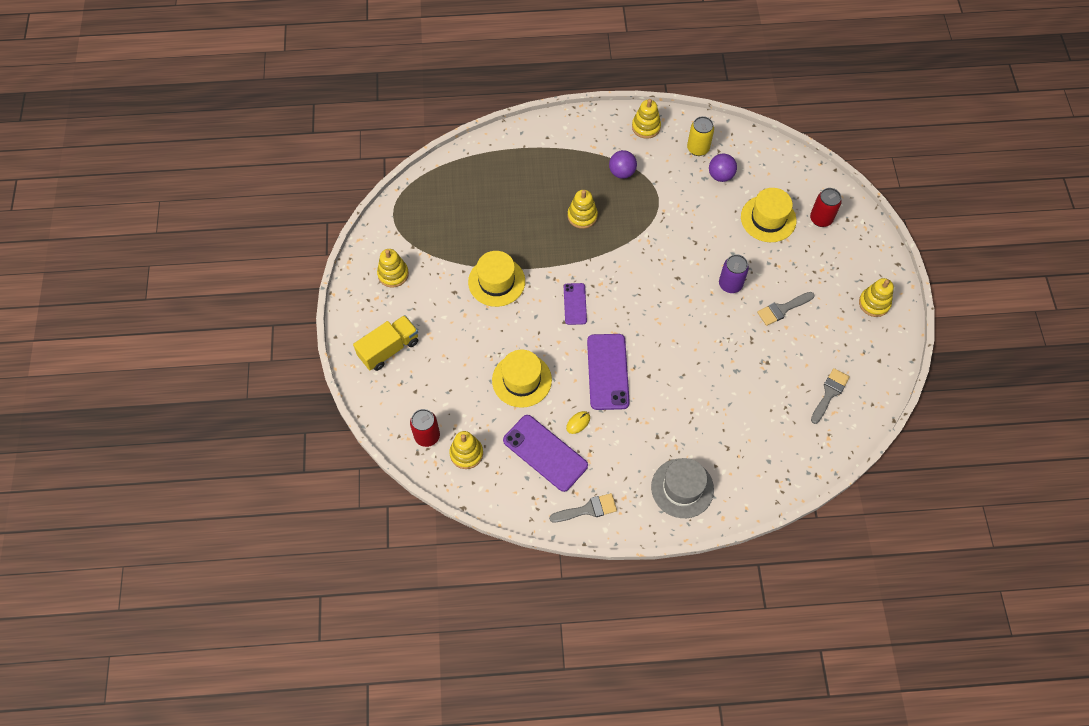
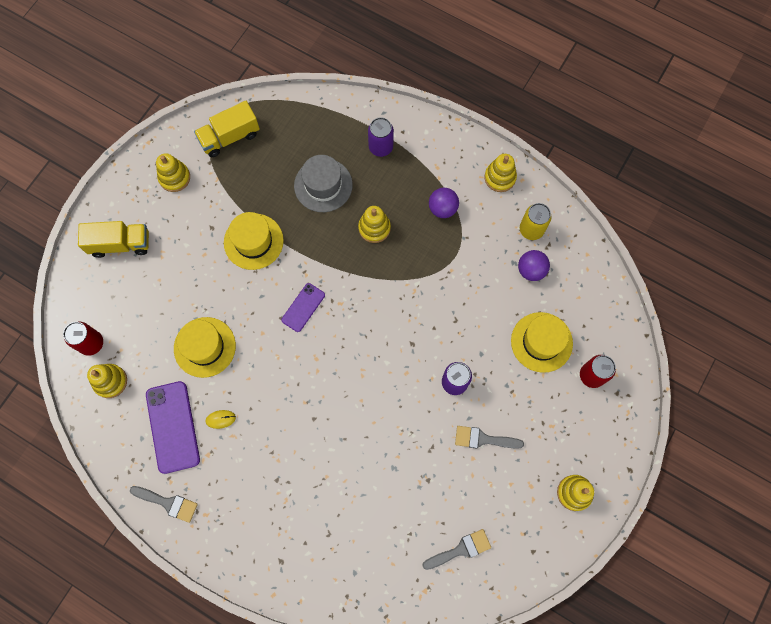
camera: 35 degrees right, 10 degrees up
(414, 219) = (230, 137): none -> yellow truck
(539, 157) = (381, 147): none -> purple can
(607, 372) = (281, 390): purple phone -> none
(682, 488) = (260, 542): grey hat -> grey hat (323, 185)

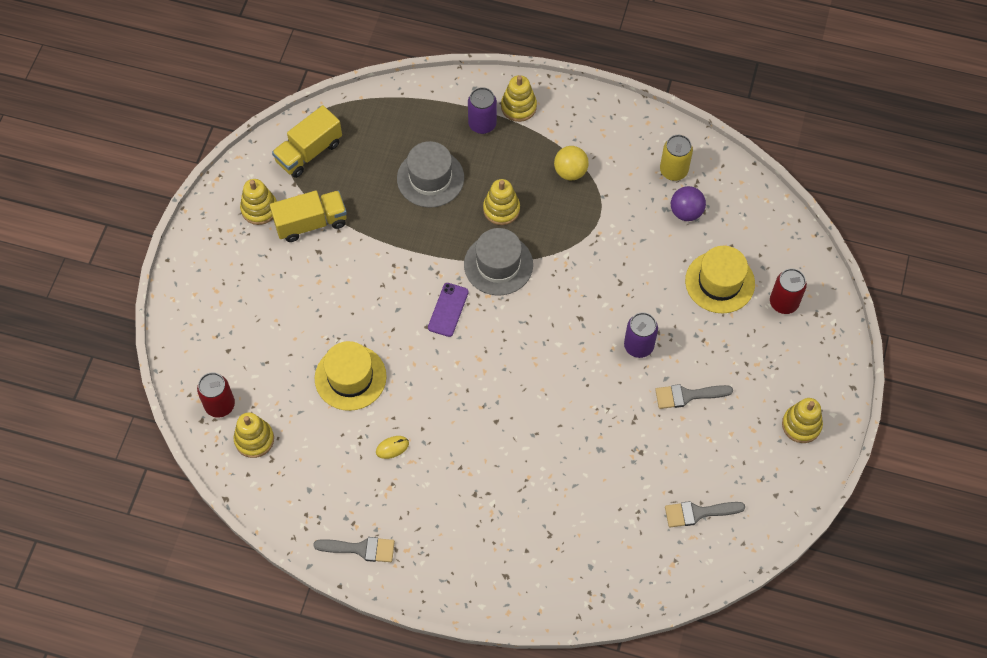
camera: 15 degrees left, 10 degrees down
(120, 244) = (219, 293): yellow truck -> yellow truck (311, 223)
(173, 427) = (341, 469): purple phone -> none
(253, 241) = (370, 255): yellow hat -> none
(357, 277) = (498, 264): none -> grey hat
(442, 208) = (570, 172): purple ball -> yellow ball
(461, 549) = (698, 513): grey brush -> grey brush turned 150 degrees counterclockwise
(500, 178) = (623, 126): yellow stacking toy -> yellow stacking toy (518, 107)

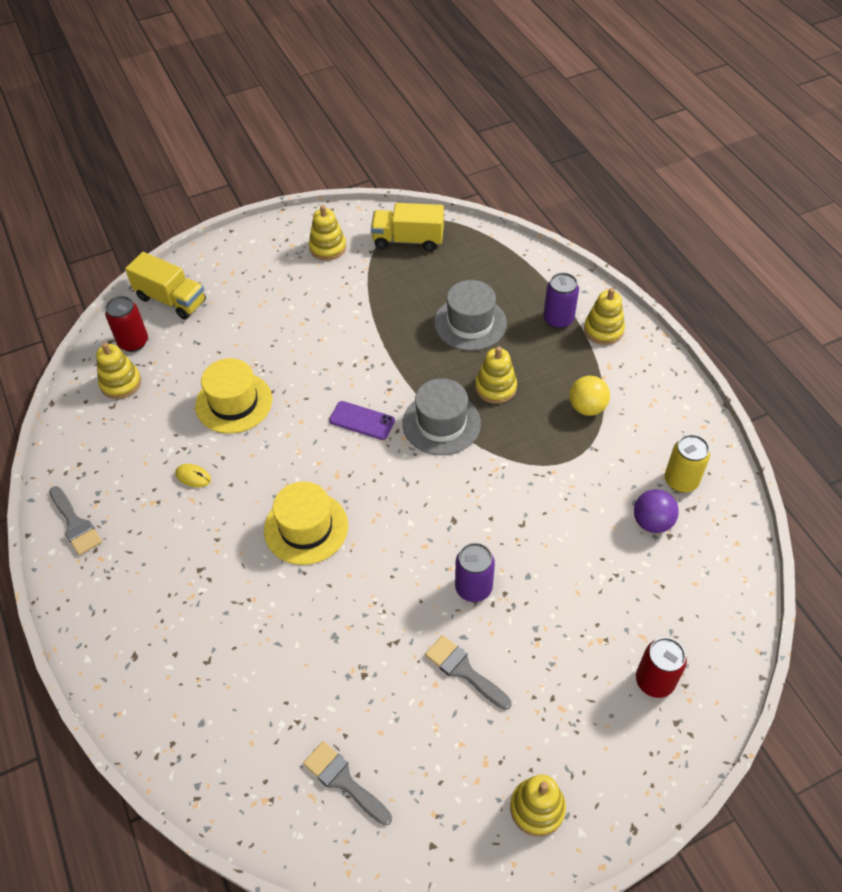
camera: 50 degrees right, 10 degrees down
(311, 223) = (348, 283): yellow truck -> yellow truck (171, 299)
(448, 310) = (362, 421): purple phone -> purple phone turned 45 degrees clockwise
(720, 282) = (613, 606): yellow hat -> yellow hat (306, 528)

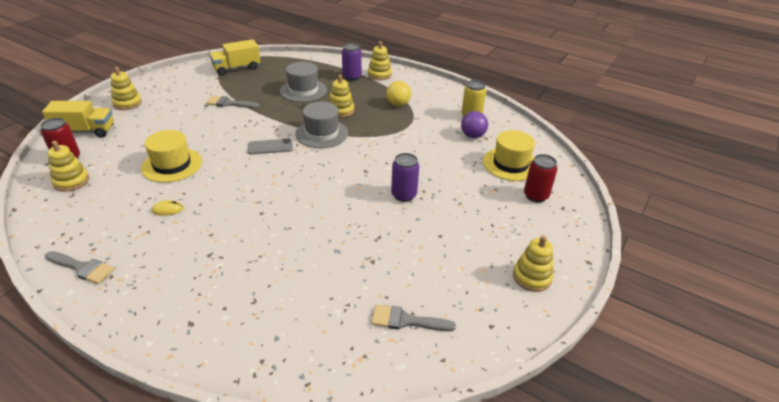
camera: 35 degrees left, 15 degrees down
(306, 528) = (273, 206): yellow hat -> yellow hat (510, 164)
(328, 248) = (186, 83): yellow stacking toy -> yellow stacking toy (127, 103)
(362, 421) = (270, 147): purple phone -> grey phone
(463, 670) = (432, 233): grey brush -> grey brush (229, 103)

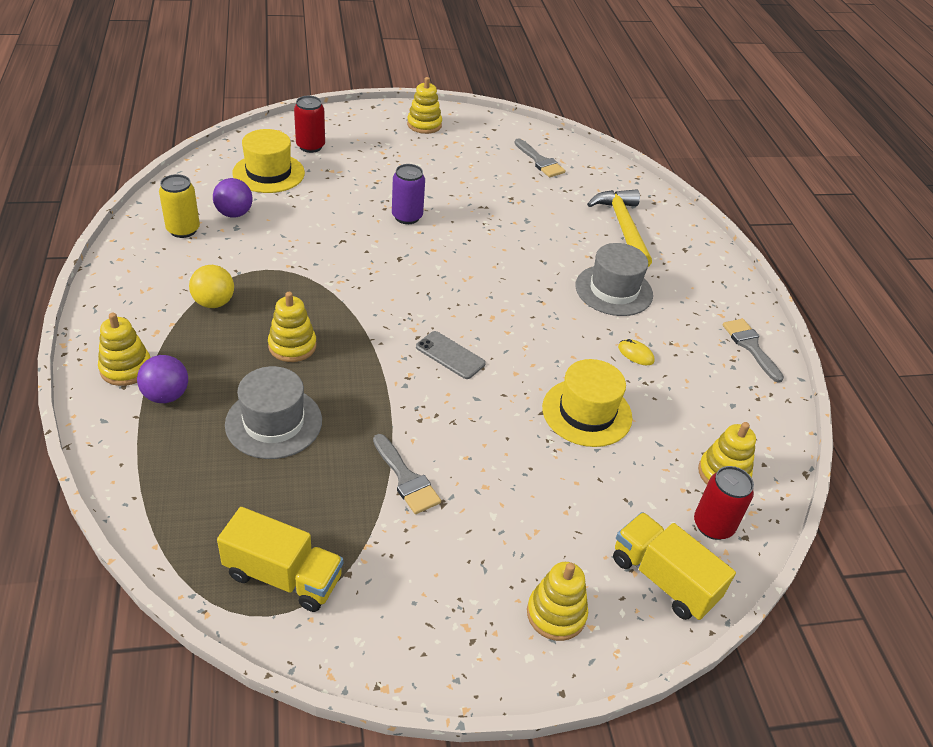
camera: 135 degrees left, 5 degrees up
(261, 303) = (623, 228): none -> yellow hammer
(321, 133) = (369, 330): grey hat -> grey hat (613, 290)
(352, 77) = (166, 395): purple can -> purple ball

